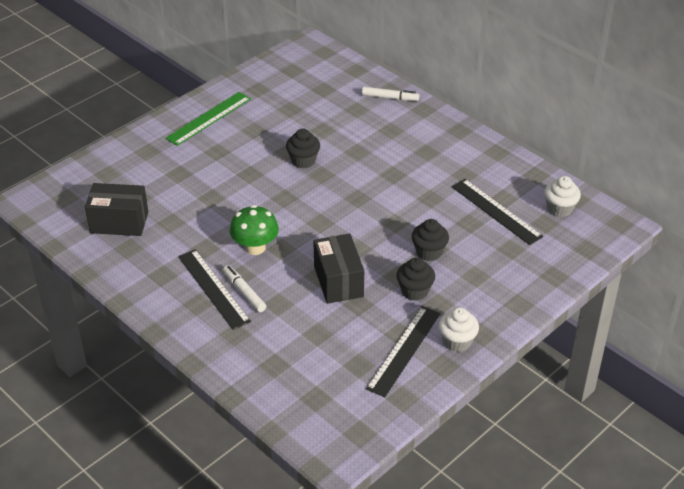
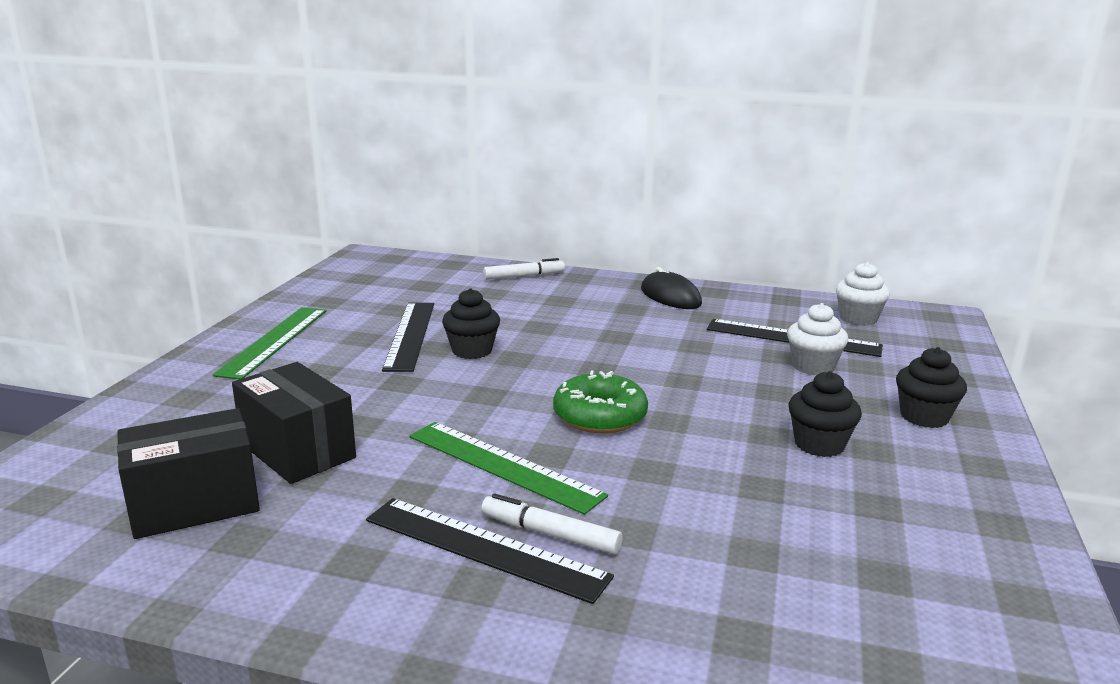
camera: 30 degrees left, 20 degrees down
(255, 247) = (503, 465): green mushroom -> green ruler
(326, 233) = (600, 416): none -> green donut
(338, 281) = (693, 468): black box -> black box (297, 451)
(404, 350) = (918, 525): black ruler -> black ruler (410, 335)
(429, 252) = (773, 397): black cupcake -> black cupcake (924, 417)
(457, 341) = (969, 486): white cupcake -> white cupcake (813, 367)
(462, 148) = (670, 296): none -> black mouse

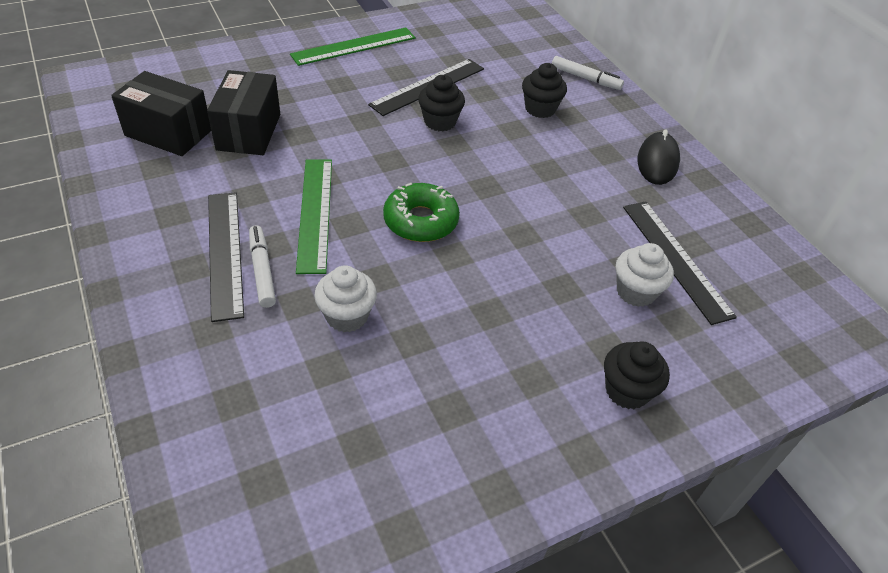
camera: 45 degrees right, 25 degrees up
(819, 444) = (506, 345): black cupcake -> black cupcake (540, 109)
(858, 319) = (774, 282): white cupcake -> white cupcake (347, 316)

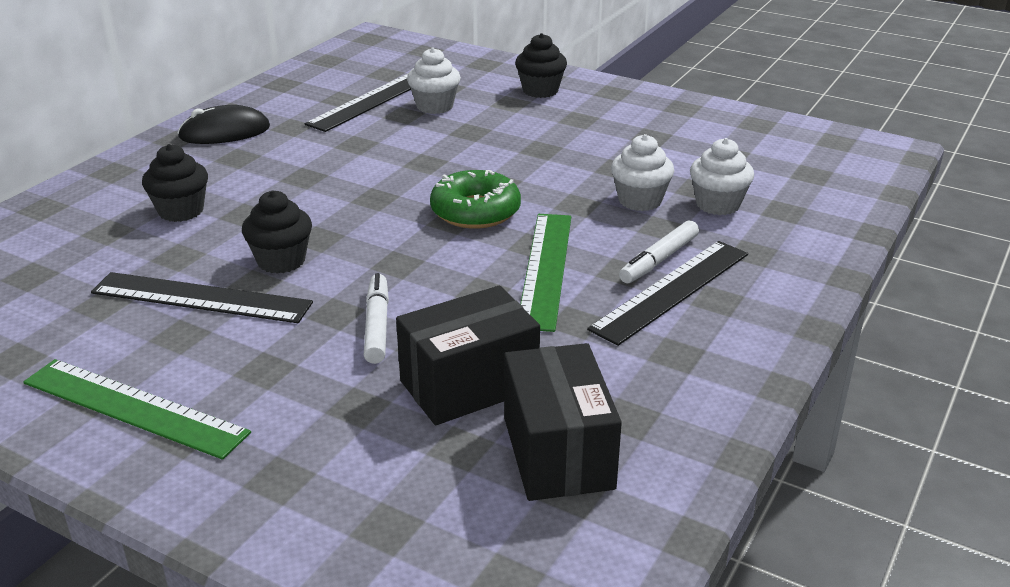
camera: 120 degrees left, 15 degrees down
(290, 361) = (717, 204): none -> white cupcake
(315, 213) = (546, 269): green ruler -> green ruler turned 45 degrees counterclockwise
(585, 78) = (72, 203): white marker -> white marker (377, 325)

